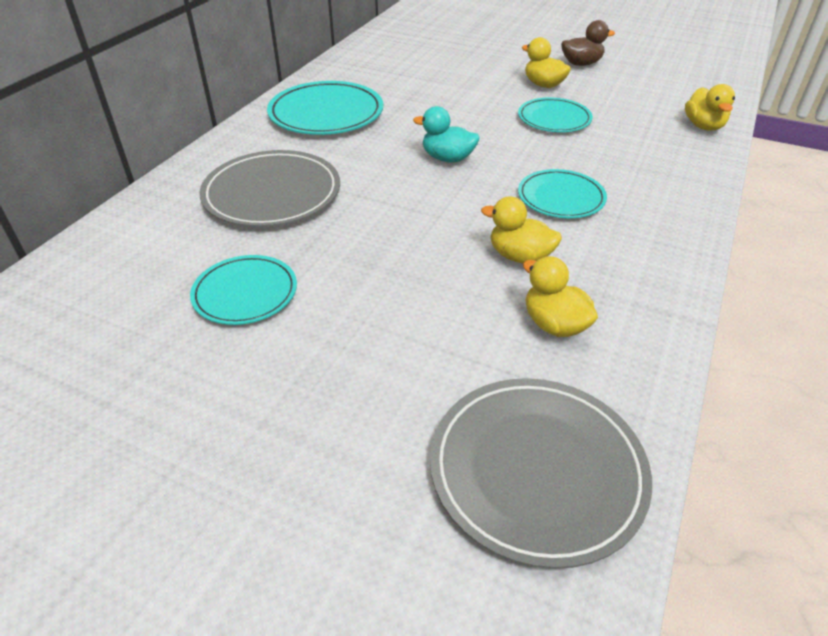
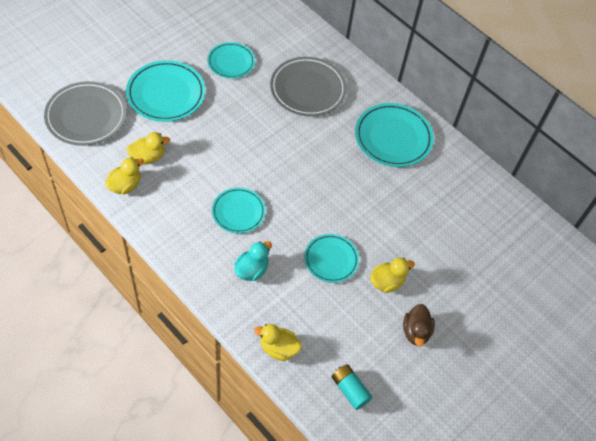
camera: 105 degrees right, 15 degrees up
(382, 357) = (166, 94): none -> turquoise plate
(447, 158) = (307, 177): turquoise duck -> turquoise duck (252, 270)
(519, 256) = (199, 167): yellow duck -> yellow duck (125, 185)
(687, 83) = (350, 390): none -> turquoise battery

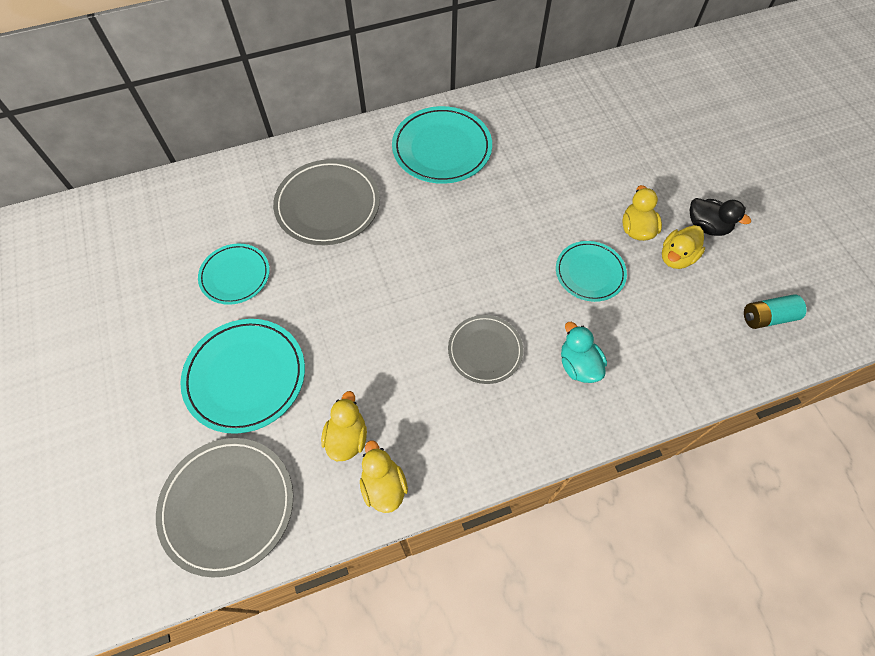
camera: 60 degrees left, 5 degrees up
(238, 212) = (485, 350): turquoise plate -> grey plate
(278, 348) = (698, 373): yellow duck -> yellow duck (676, 257)
(416, 332) = (707, 226): brown duck -> black duck

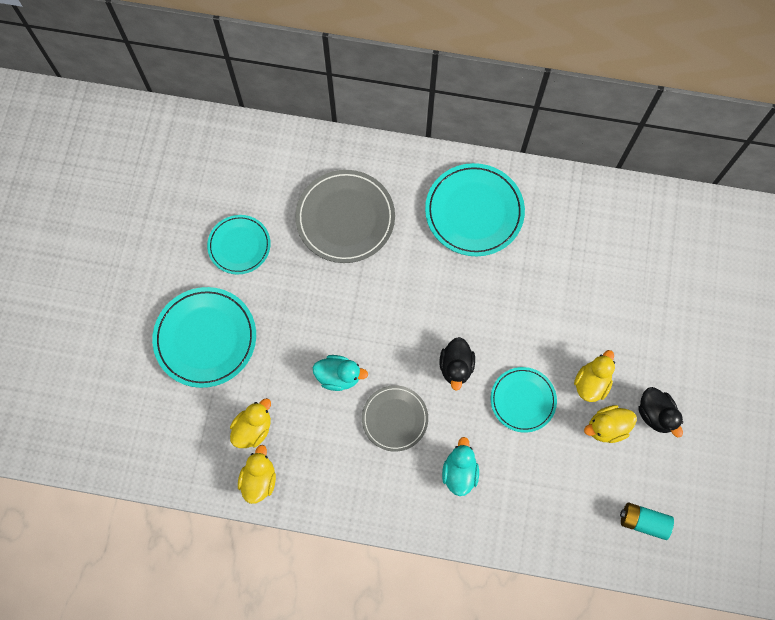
camera: 30 degrees right, 10 degrees up
(228, 506) = (147, 431): grey plate -> none
(405, 341) = (339, 376): none -> turquoise duck
(511, 276) = (456, 367): none -> black duck

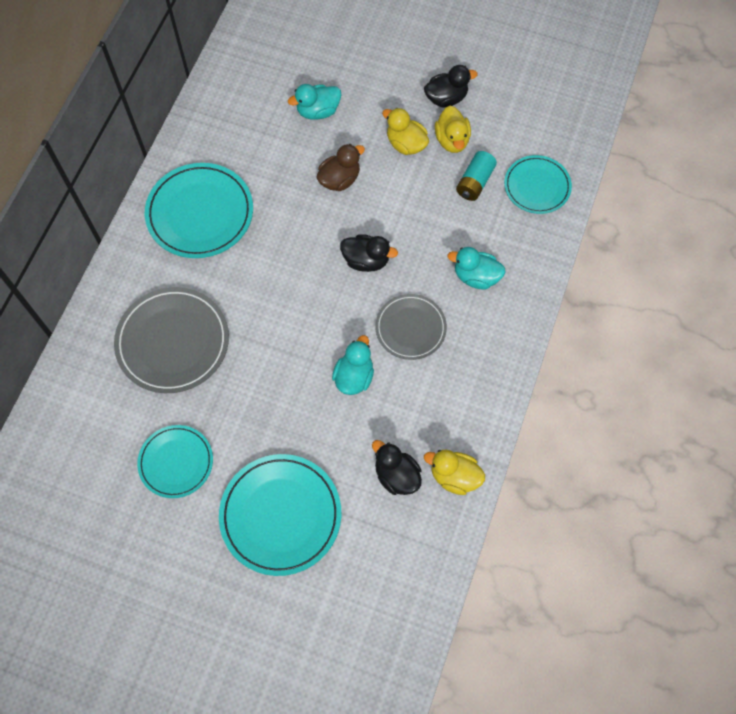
camera: 80 degrees left, 5 degrees down
(253, 428) = (396, 475): yellow duck -> black duck
(523, 400) = (412, 206): turquoise plate -> turquoise plate (537, 186)
(537, 327) = (339, 179): none -> brown duck
(608, 293) = (318, 111): none -> turquoise duck
(643, 521) = (545, 129): turquoise battery -> turquoise battery (475, 182)

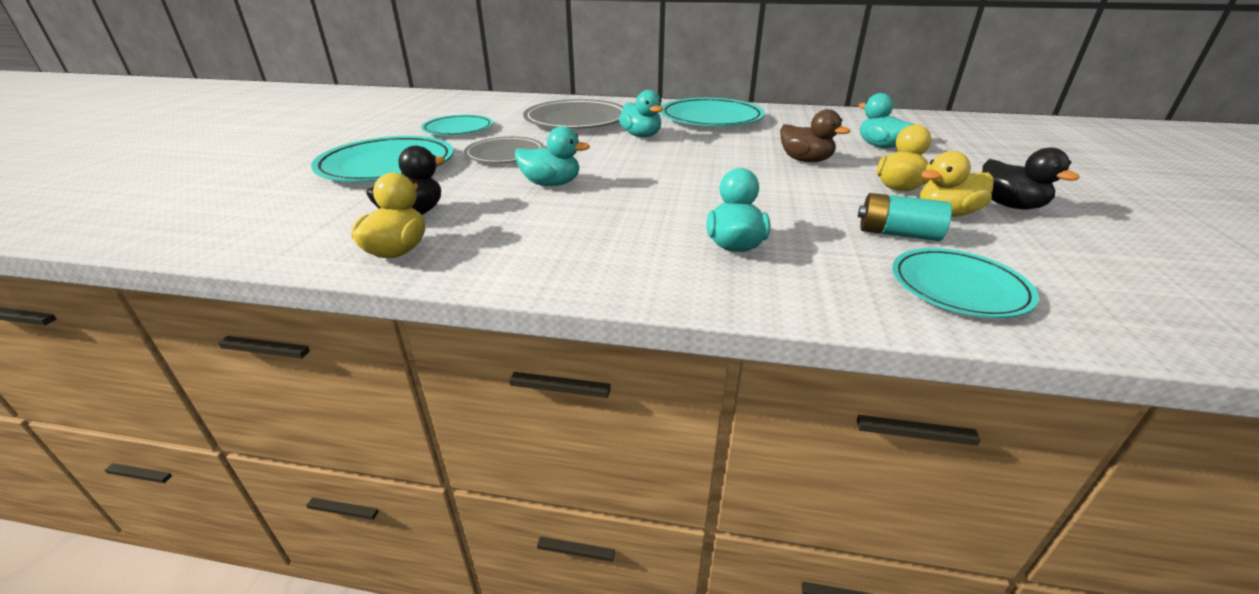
camera: 80 degrees right, 35 degrees down
(243, 289) = (641, 136): none -> turquoise duck
(366, 260) = (709, 179): black duck -> none
(410, 328) = (627, 208): grey plate -> grey plate (505, 154)

